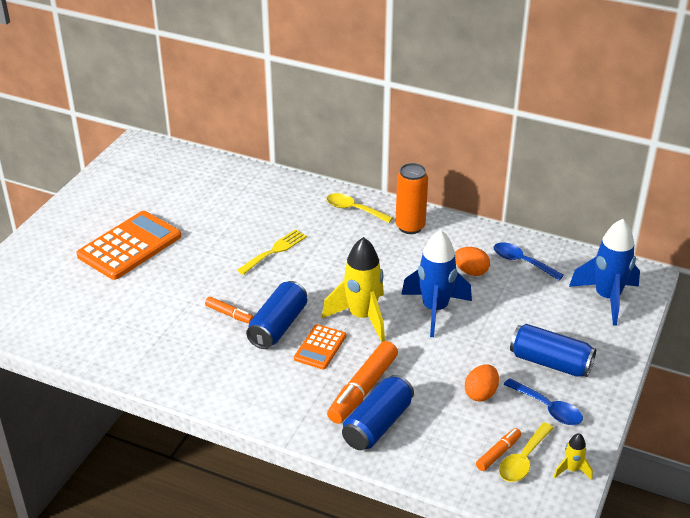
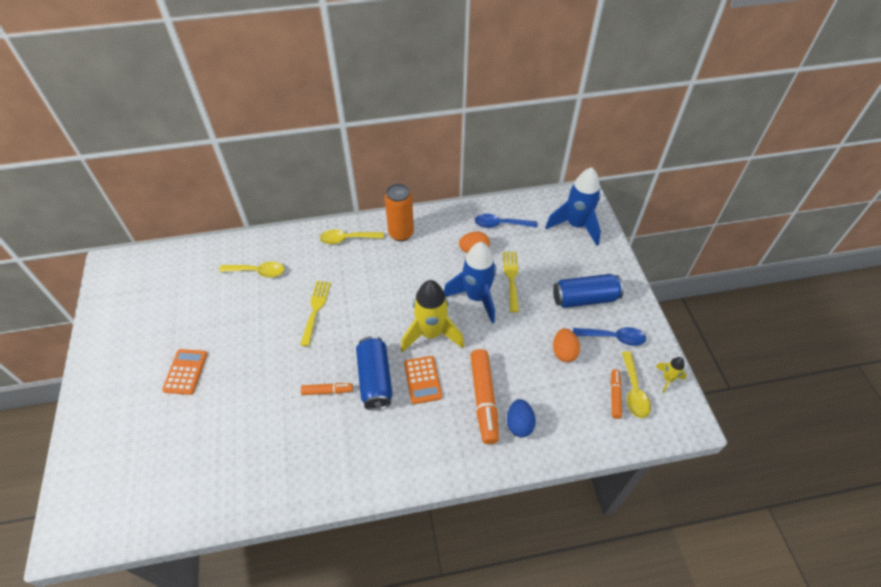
camera: 35 degrees left, 15 degrees up
(130, 246) = (185, 372): orange calculator -> orange calculator, size x0.53
(250, 201) = (258, 272): none -> yellow spoon
(378, 424) = (519, 424): blue can -> blue egg
(487, 310) = (511, 278): none -> yellow fork

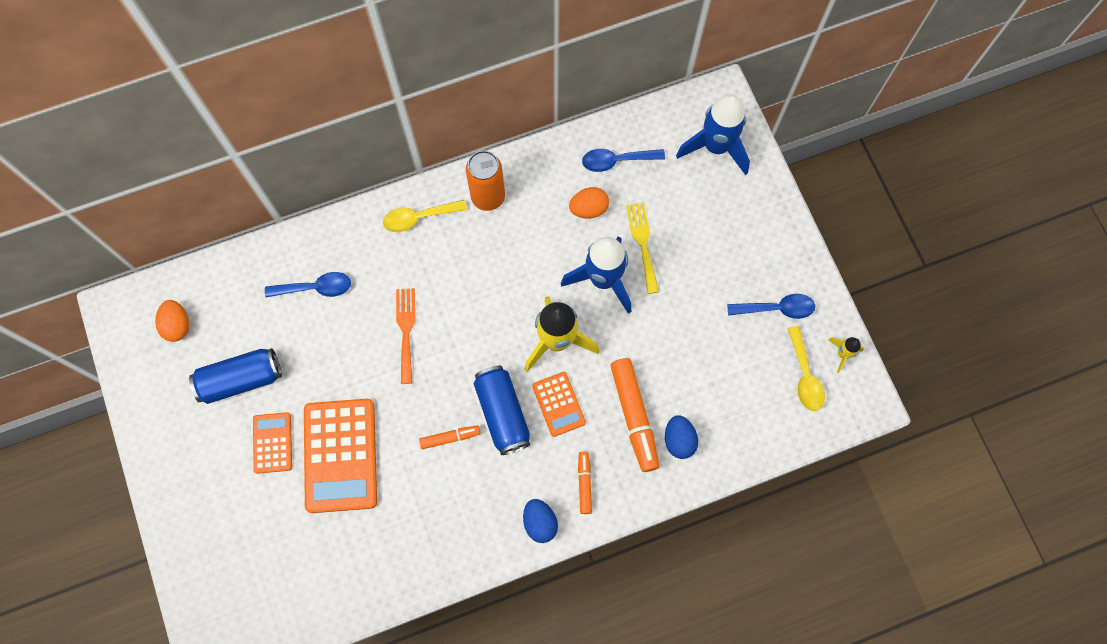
camera: 10 degrees left, 20 degrees up
(235, 390) = (340, 455): none -> orange calculator
(258, 272) = (315, 288): yellow spoon -> blue spoon
(315, 309) = (406, 330): yellow fork -> orange fork
(385, 472) = (540, 522): none -> blue egg
(563, 352) = (719, 338): orange egg -> orange egg (177, 325)
(585, 298) = (737, 259): blue can -> blue can (241, 379)
(615, 396) = (783, 386): orange marker -> orange marker (584, 483)

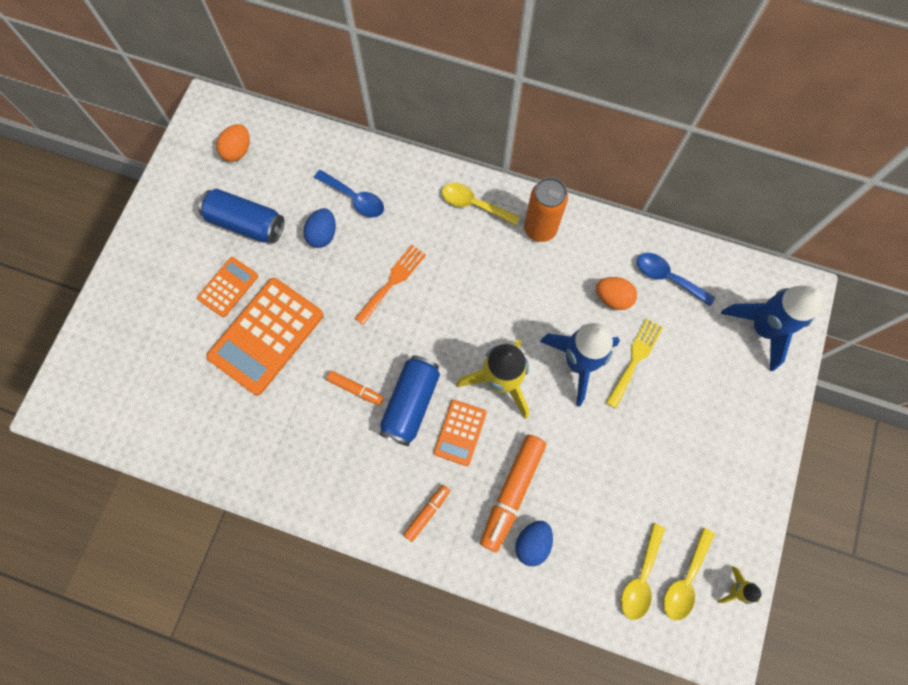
camera: 40 degrees right, 0 degrees up
(540, 522) = (366, 514): blue egg -> blue egg (323, 235)
(773, 400) = (641, 578): none -> yellow spoon
(777, 308) = (707, 503): blue spoon -> none

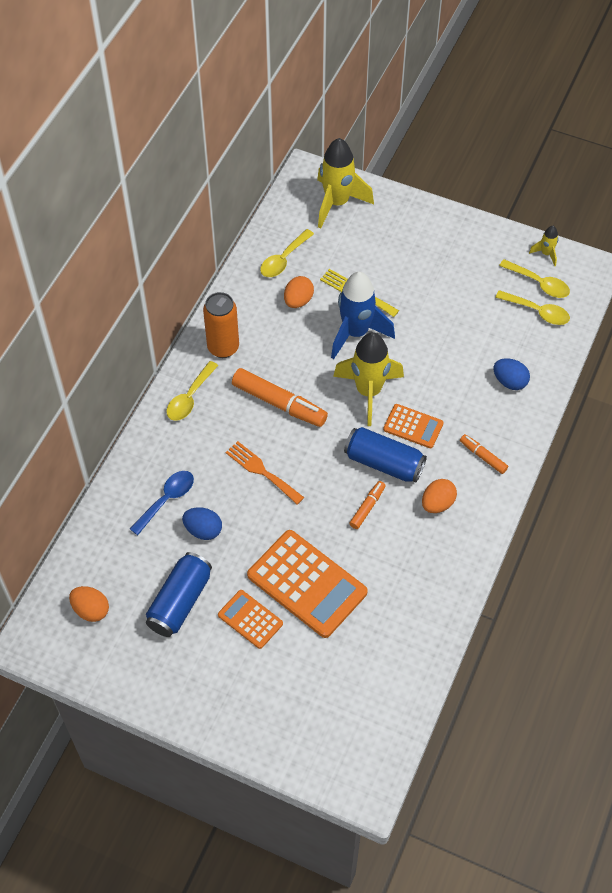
camera: 85 degrees left, 15 degrees down
(364, 463) = (437, 503): none -> orange egg
(512, 492) = (467, 392): orange marker -> orange marker (279, 403)
(667, 277) = (283, 259): blue spoon -> yellow spoon
(762, 329) = (337, 203): blue rocket -> yellow rocket

